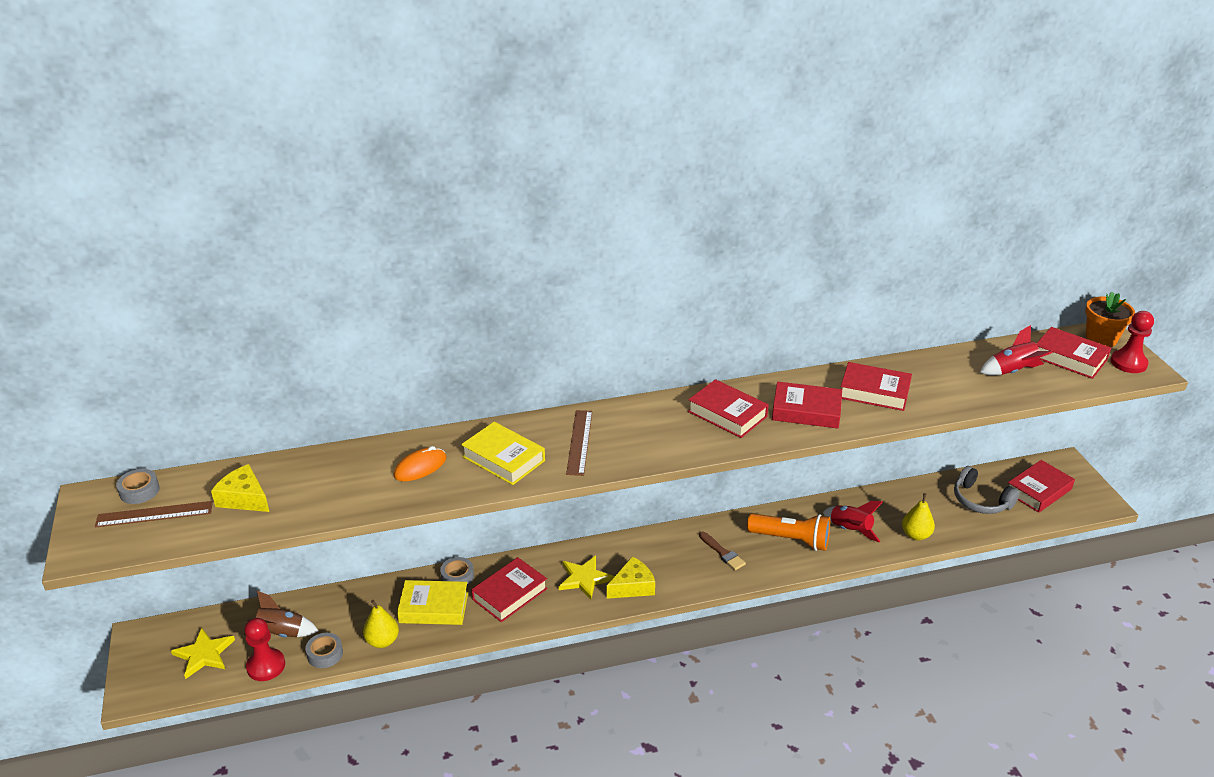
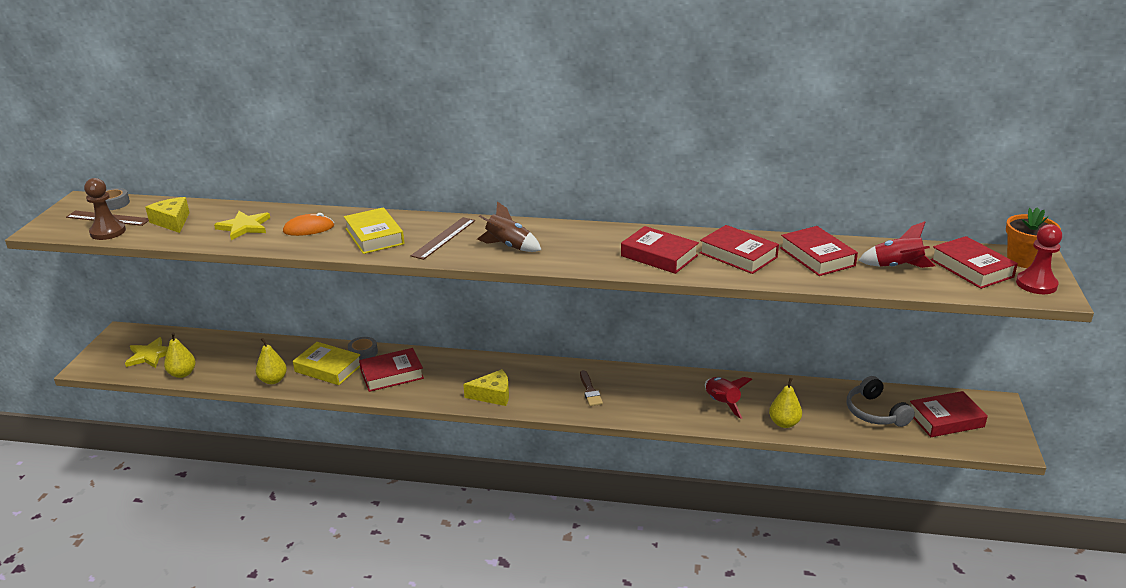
camera: 25 degrees right, 5 degrees down
(174, 534) = (108, 232): none -> brown pawn
(266, 666) = (182, 374): red pawn -> yellow pear
(281, 633) = (210, 356): brown rocket -> brown rocket (509, 246)
(325, 654) = (227, 377): grey tape -> none
(584, 578) = (458, 379): yellow star -> yellow star (244, 227)
(727, 414) = (586, 244): red book -> red book (817, 257)
(791, 540) = (660, 397): orange flashlight -> none

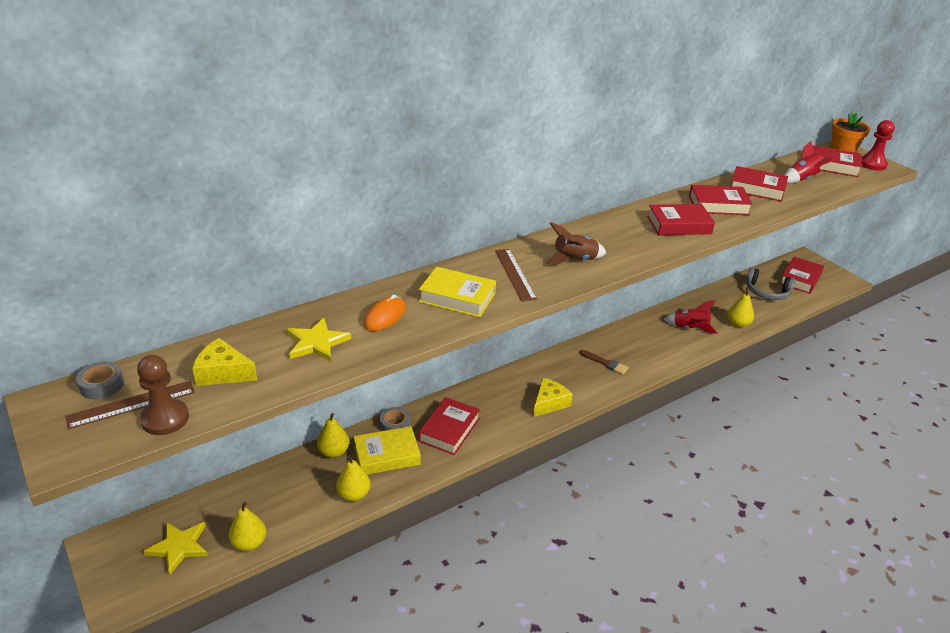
camera: 45 degrees left, 5 degrees up
(302, 349) = (333, 452): none -> yellow pear

